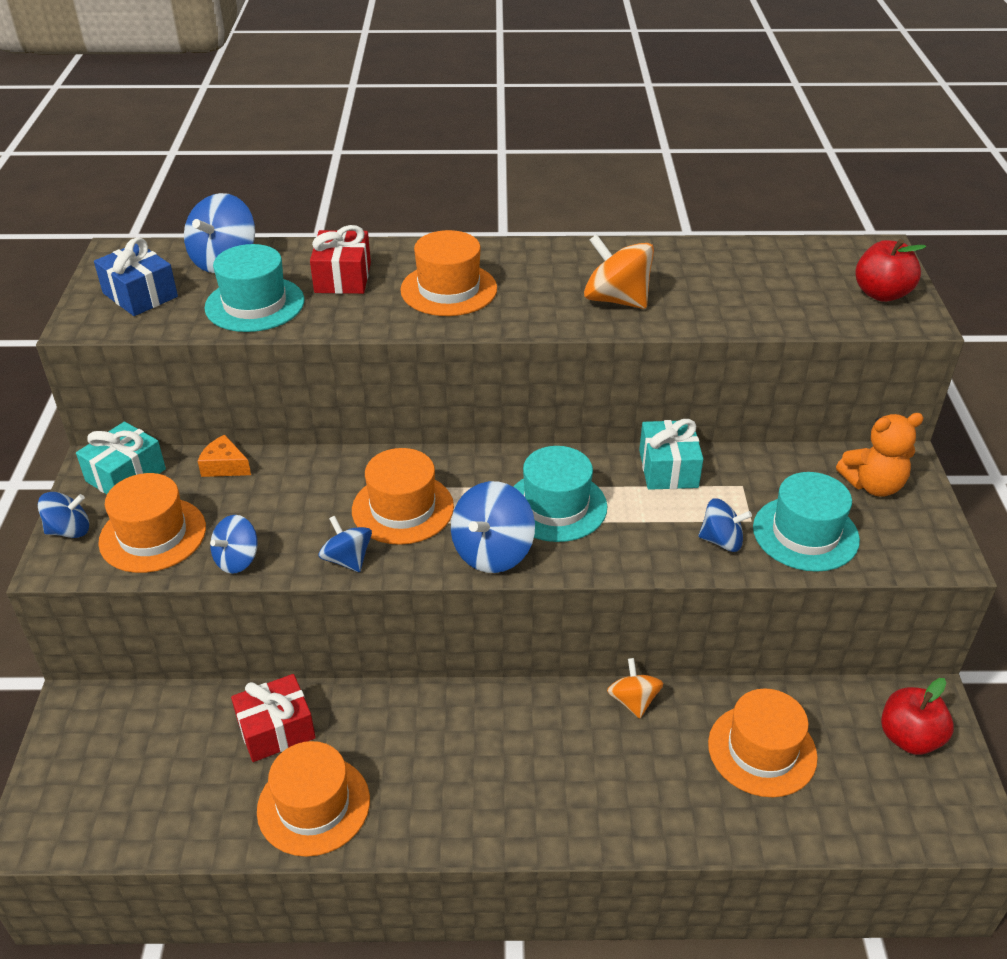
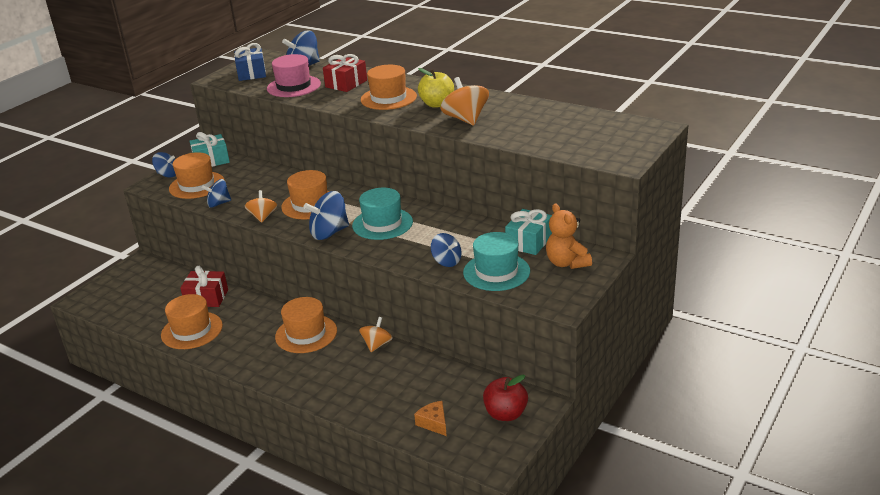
camera: 35 degrees right, 10 degrees down
(225, 466) = (254, 168): orange cheese -> orange cheese (434, 423)
(255, 304) = (293, 86): turquoise hat -> pink hat
(347, 559) = (263, 217): blue spinning top -> orange spinning top
(539, 282) = (437, 104): none -> yellow apple
(668, 469) = (460, 224): turquoise gift -> turquoise gift (529, 242)
(762, 750) = (417, 388): orange hat -> orange hat (306, 334)
(873, 485) = (567, 263): orange teddy bear -> orange teddy bear turned 45 degrees clockwise
(881, 294) = (622, 147): red apple -> none

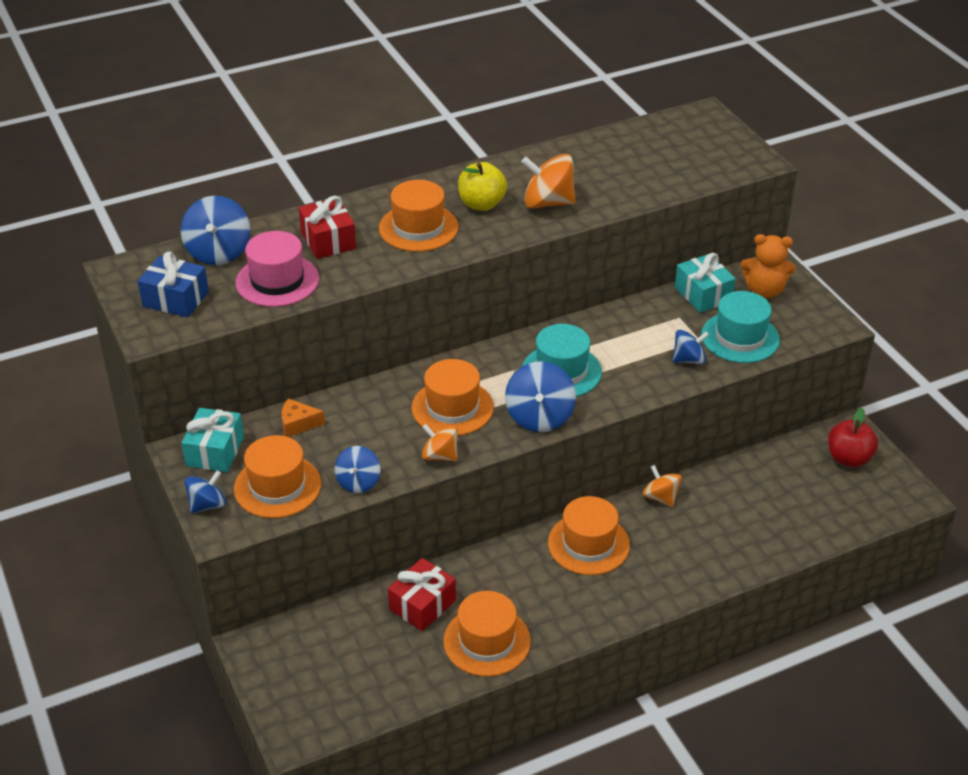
camera: 60 degrees left, 10 degrees up
(434, 423) = (826, 510): orange cheese -> orange cheese (298, 424)

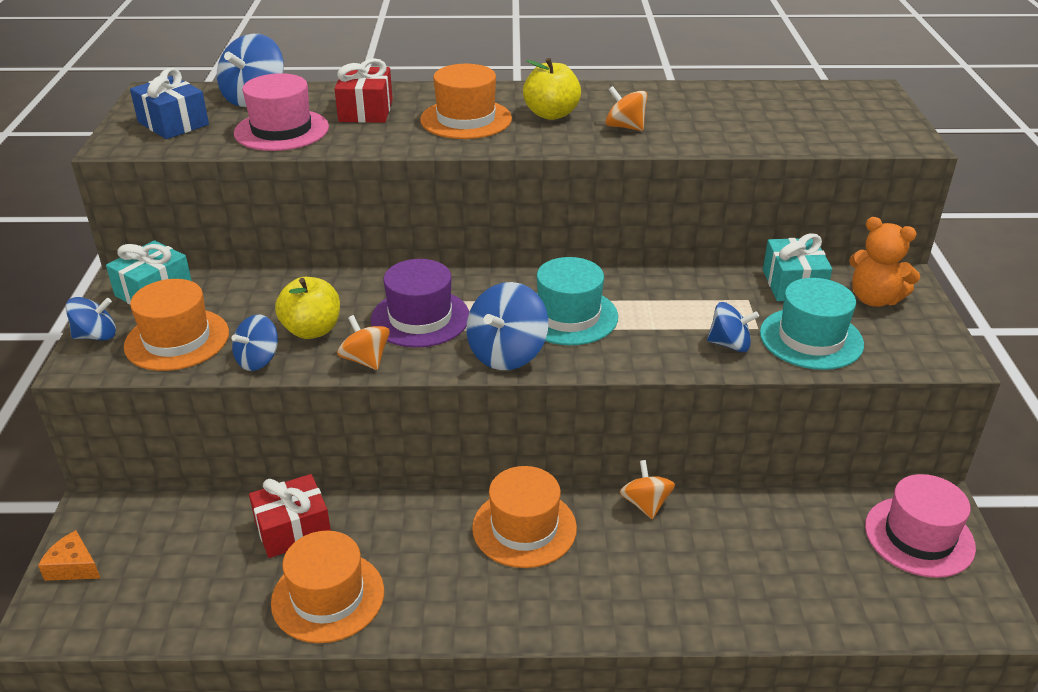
camera: 25 degrees right, 5 degrees down
(298, 424) = (254, 289): orange cheese -> orange cheese (74, 567)
(377, 444) = (312, 330): none -> yellow apple
(452, 407) = (420, 318): orange hat -> purple hat
(548, 202) = (625, 127): orange spinning top -> orange spinning top, size x0.64
(848, 458) = (919, 536): red apple -> pink hat

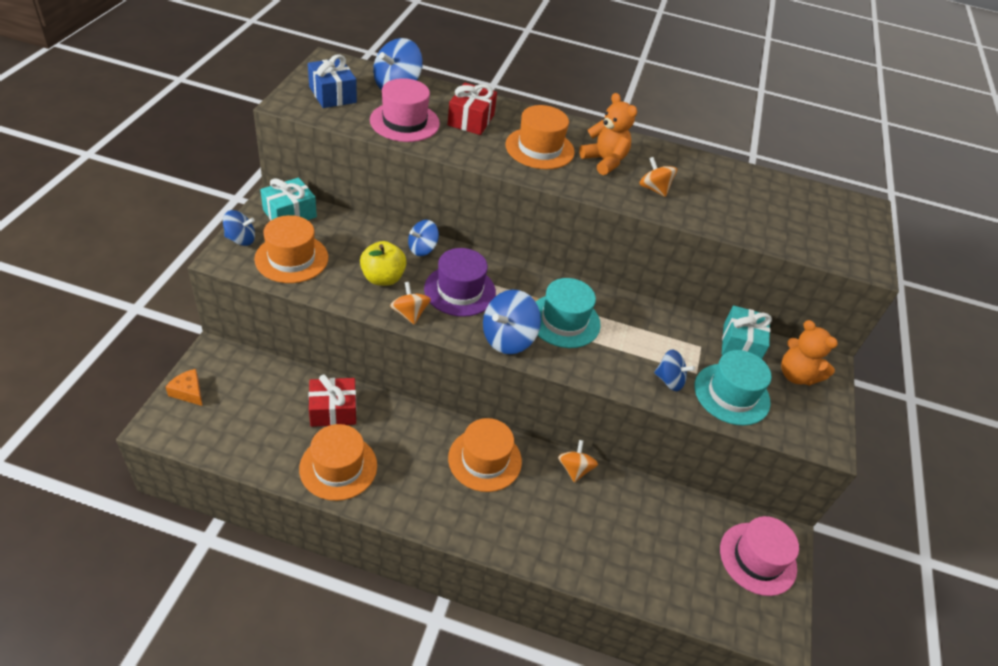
camera: 10 degrees right, 10 degrees up
(258, 360) = (338, 291): blue spinning top -> blue spinning top (422, 249)
(551, 114) = (604, 161): yellow apple -> orange teddy bear

